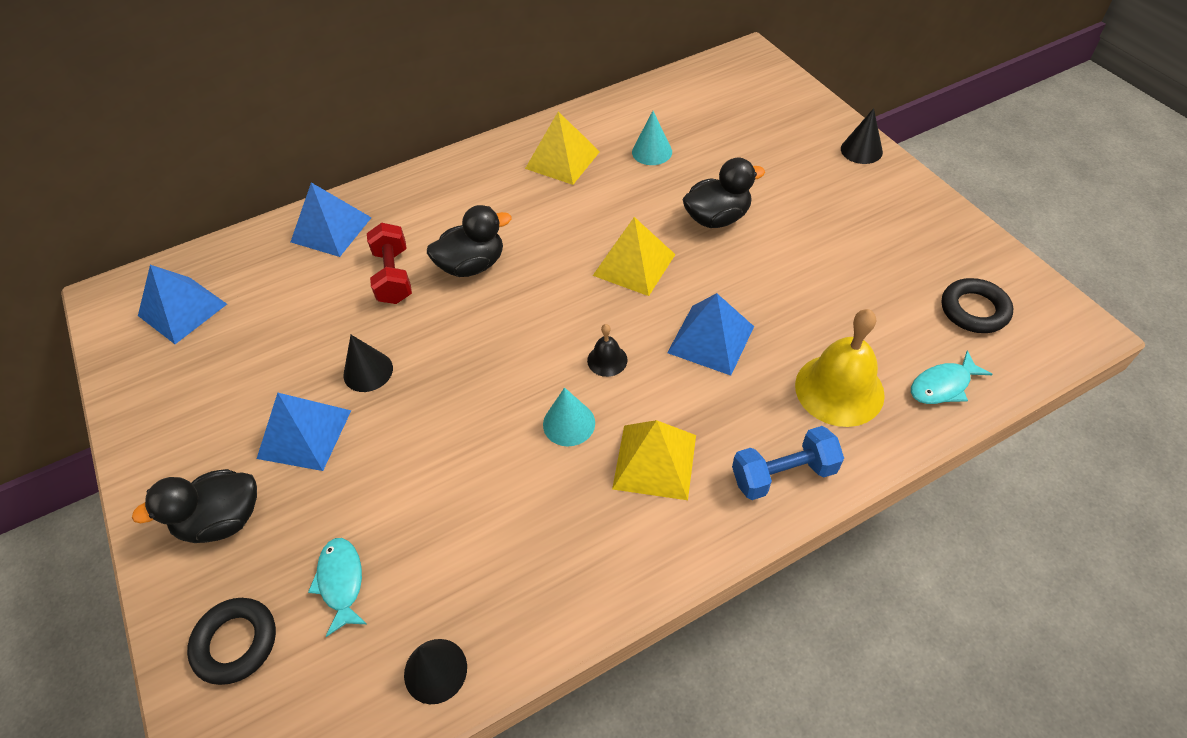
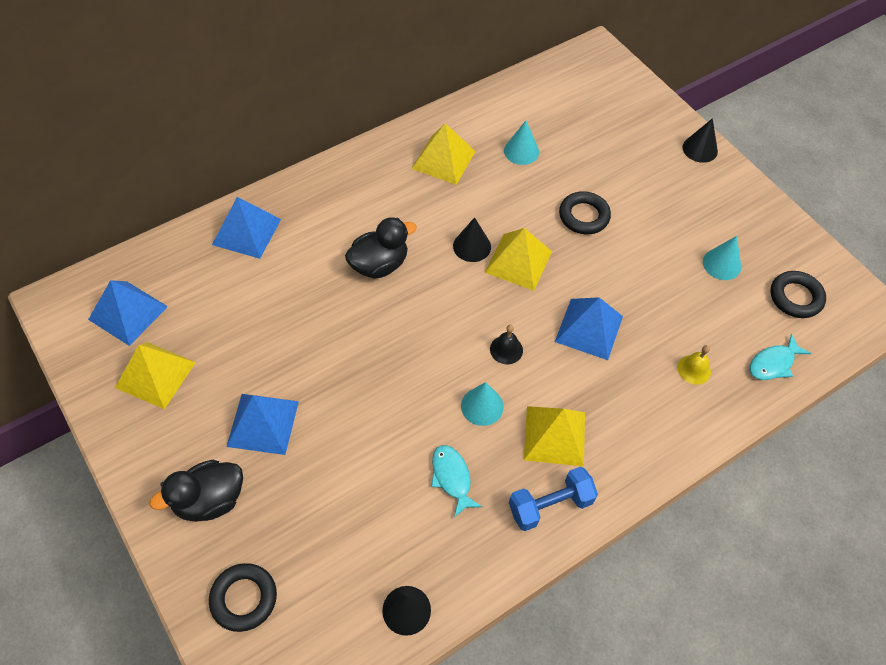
camera: 10 degrees left, 5 degrees up
(196, 376) = (155, 374): none -> yellow pyramid
(341, 582) = (319, 546): turquoise fish -> turquoise fish (452, 478)
(368, 371) = (306, 366): black cone -> black cone (472, 246)
(393, 276) = (312, 276): red dumbbell -> none
(717, 218) = (584, 216): black duck -> black ring
(783, 474) = (655, 442): blue dumbbell -> blue dumbbell (550, 505)
(839, 389) = (694, 369): yellow bell -> yellow bell, size x0.48
(881, 271) = (721, 264): none -> turquoise cone

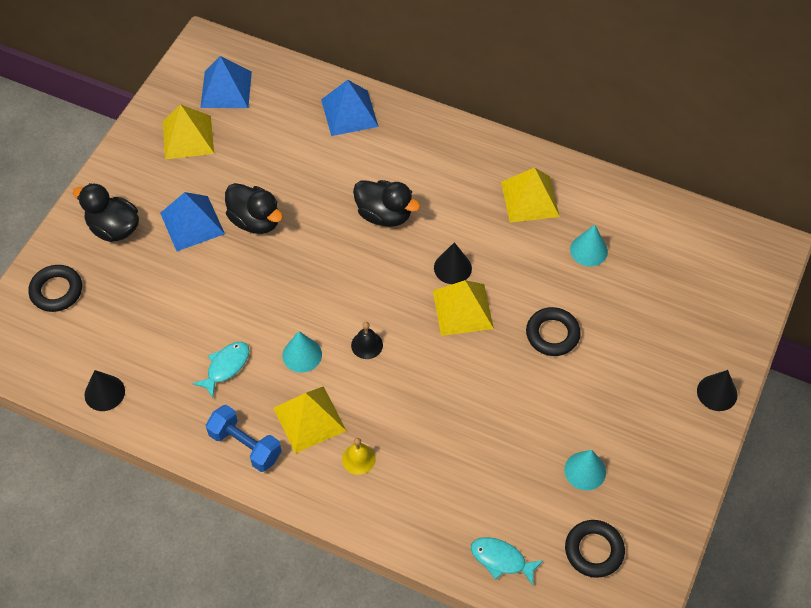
camera: 60 degrees right, 0 degrees up
(304, 367) = (255, 221): none -> black duck
(589, 329) = (431, 395): blue pyramid -> none
(694, 369) = (448, 496): yellow bell -> yellow bell (358, 459)

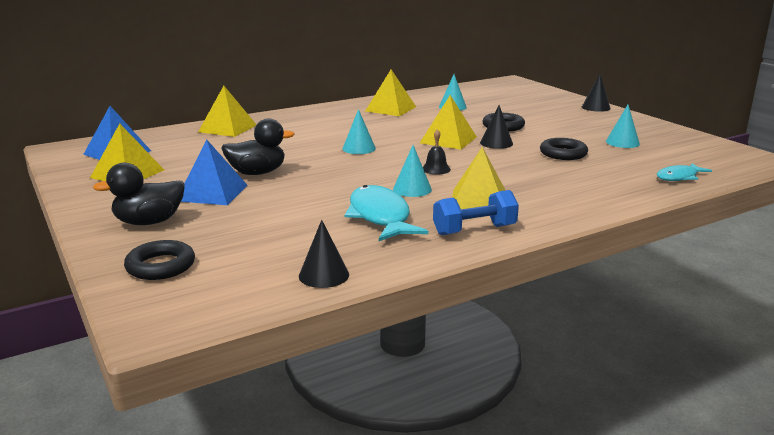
camera: 55 degrees left, 35 degrees down
(226, 367) = (380, 217): turquoise fish -> turquoise fish, size x1.70
(349, 112) = (227, 128): blue pyramid -> yellow pyramid
(358, 459) = (539, 195): yellow bell -> none
(376, 252) = (359, 148): none -> turquoise cone
(384, 215) = (332, 139): black duck -> none
(452, 268) = (410, 134): black cone -> black cone (496, 143)
(594, 550) = (691, 154): black ring -> black ring (563, 153)

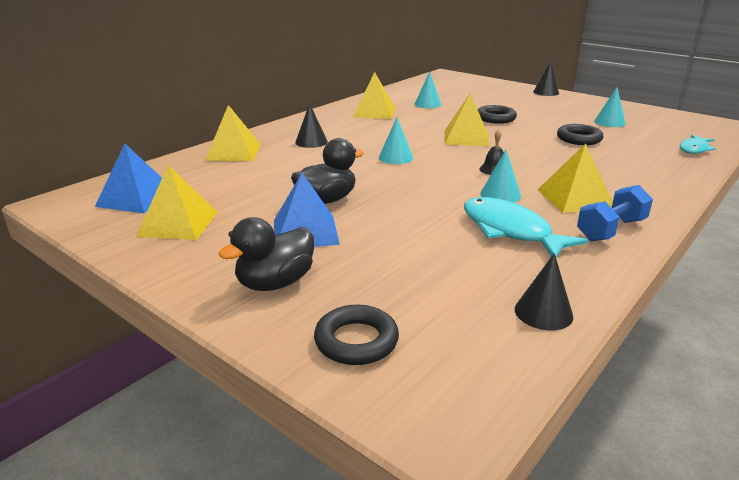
camera: 20 degrees left, 5 degrees up
(496, 143) = (511, 136): black cone -> black cone (311, 142)

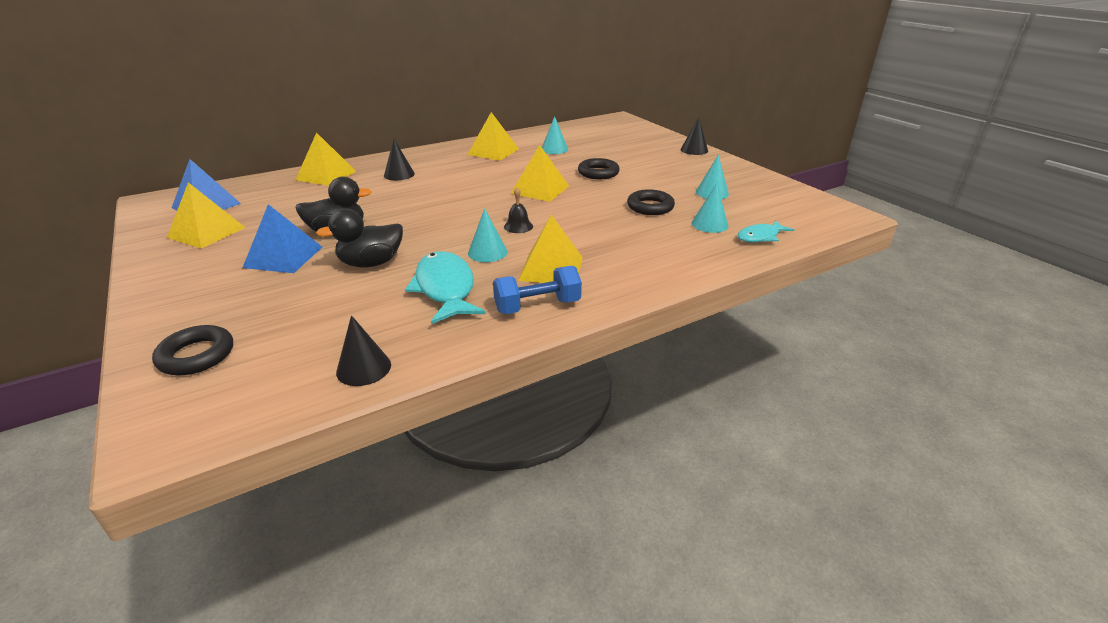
camera: 20 degrees right, 5 degrees up
(275, 283) = (206, 295): black duck -> black duck (371, 263)
(395, 157) = (448, 200): turquoise cone -> turquoise cone (709, 224)

